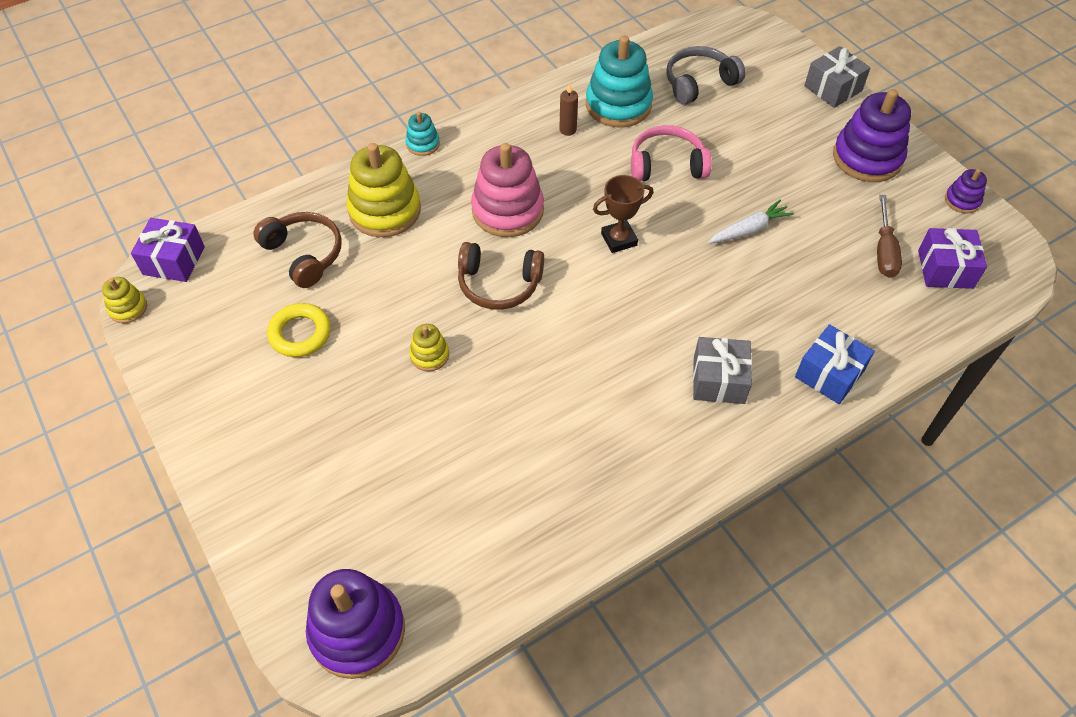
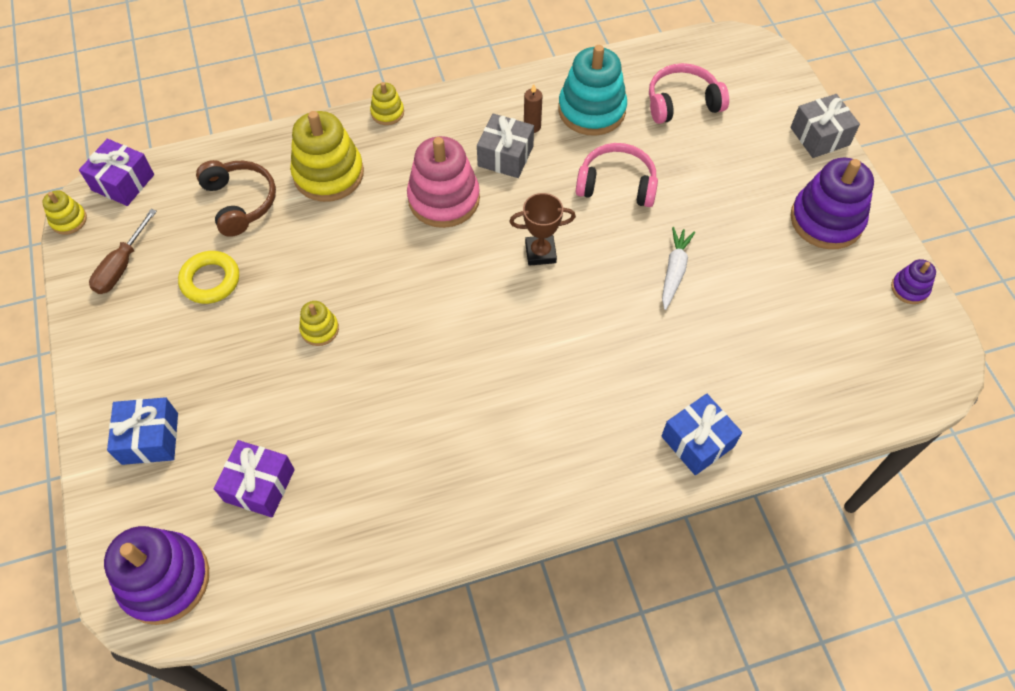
camera: 15 degrees right, 5 degrees up
(291, 498) = (150, 438): none -> blue gift
(423, 144) = (387, 113): turquoise stacking toy -> yellow stacking toy
(499, 284) = (409, 273): brown headphones -> none
(699, 83) = (682, 103): grey headphones -> pink headphones
(718, 380) = (584, 421): grey gift -> grey gift (505, 156)
(749, 229) = (674, 271): white carrot -> white carrot turned 60 degrees counterclockwise
(884, 251) = (804, 325): brown screwdriver -> brown screwdriver (121, 266)
(945, 269) = (861, 359): purple gift -> purple gift (259, 485)

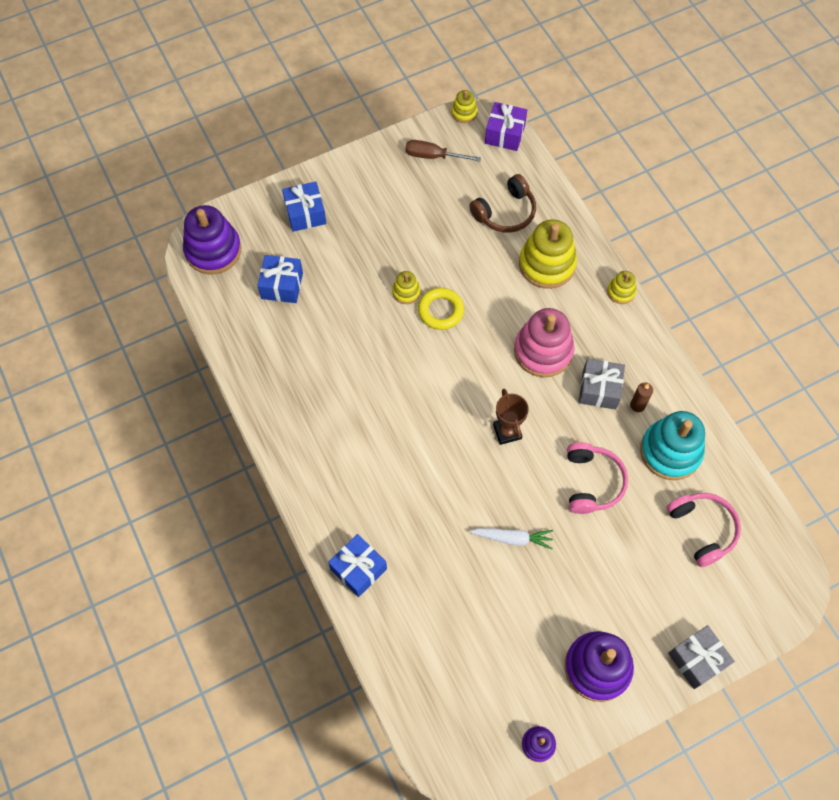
camera: 80 degrees right, 5 degrees up
(210, 280) = (433, 213): yellow ring -> yellow ring (440, 311)
(259, 485) = (282, 285): purple gift -> blue gift

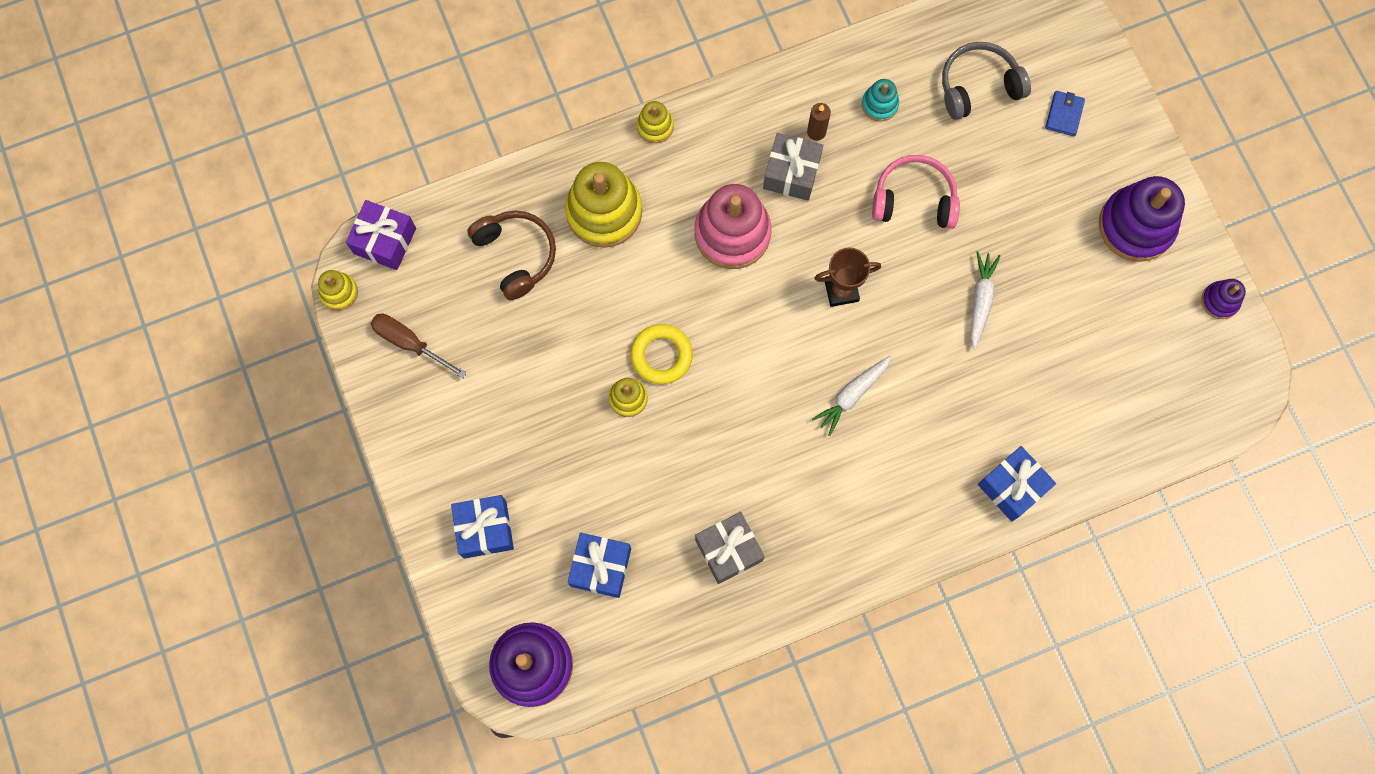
camera: 85 degrees left, 10 degrees up
(423, 444) = (852, 395): none -> white carrot
(433, 156) = (409, 343): brown screwdriver -> brown screwdriver turned 105 degrees clockwise
(670, 451) = (879, 104): turquoise stacking toy -> turquoise stacking toy, size x0.49
(690, 602) = (1064, 114): none -> blue wallet
(697, 660) = (1129, 119): grey gift -> grey gift (728, 550)
(702, 529) = (978, 86): pink headphones -> grey headphones

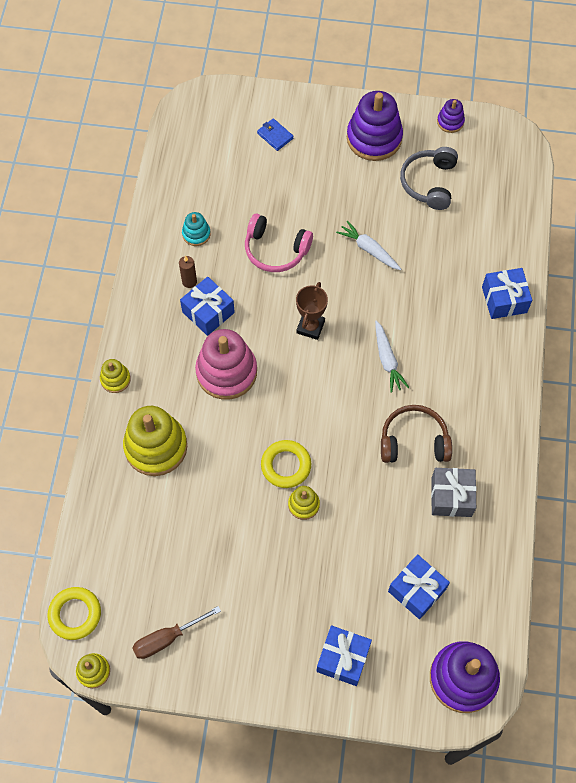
camera: 60 degrees left, 10 degrees down
(385, 241) = (75, 614): purple gift -> yellow ring
(516, 255) = (148, 525): brown headphones -> brown headphones (413, 441)
(791, 173) = (208, 312): grey gift -> blue gift
(914, 199) = (275, 250): pink headphones -> pink headphones turned 105 degrees counterclockwise
(978, 86) = (223, 171): grey headphones -> grey headphones (429, 183)

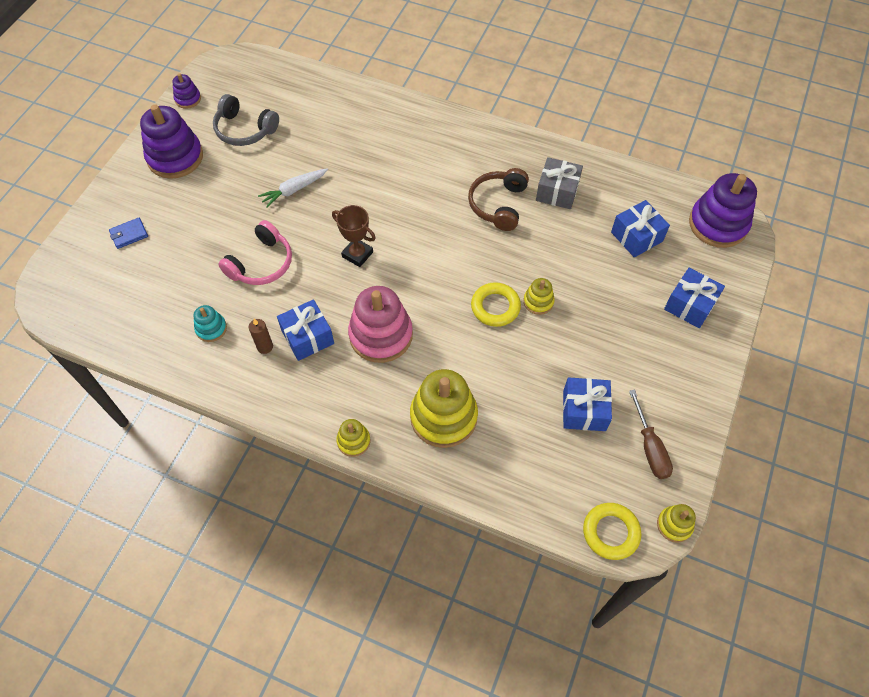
camera: 75 degrees left, 5 degrees down
(387, 360) = (413, 204): white carrot -> none
(504, 300) = (384, 109): blue gift -> blue gift (584, 410)

